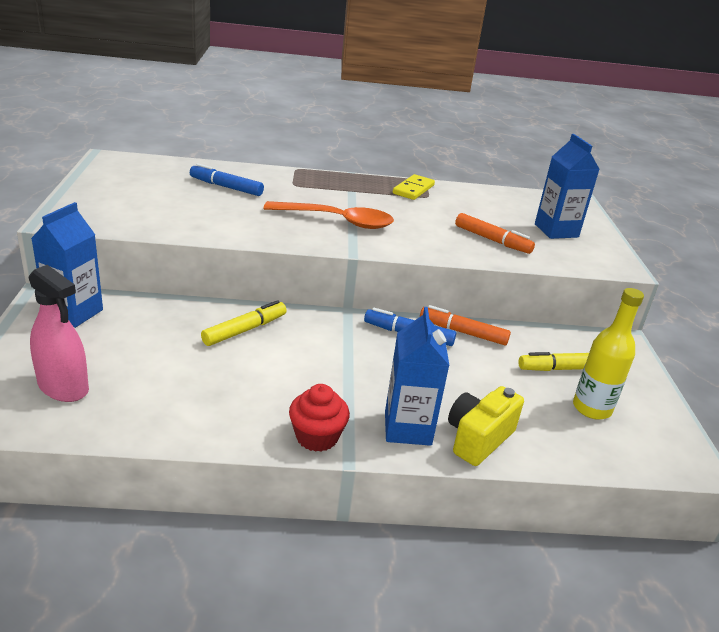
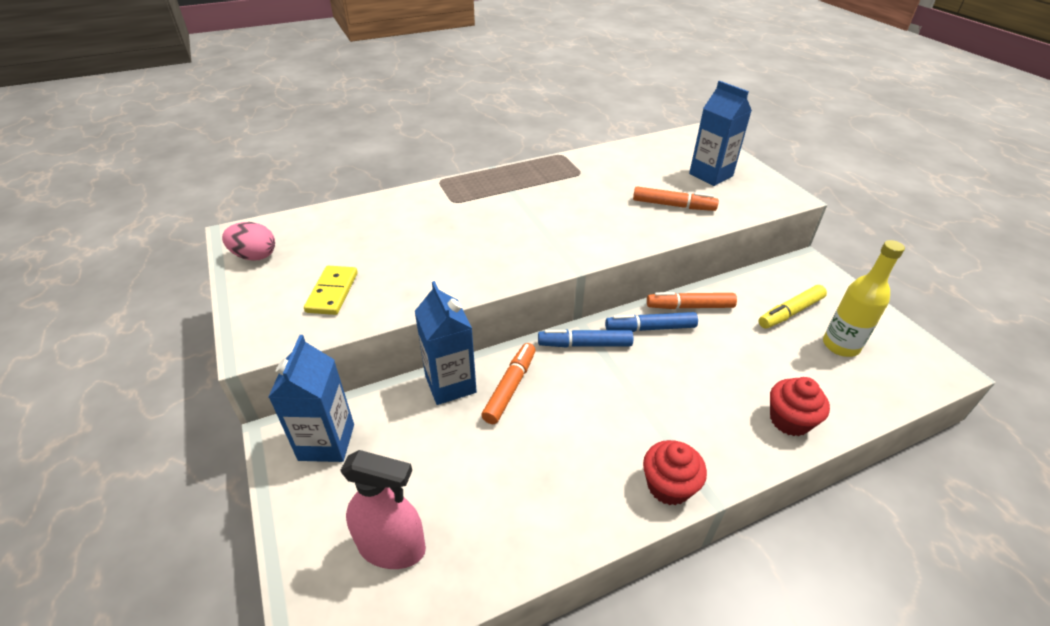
camera: 20 degrees left, 10 degrees up
(107, 173) = (255, 256): none -> pink egg
(226, 187) = (392, 229): blue marker -> blue marker (584, 344)
(245, 330) = (510, 387): yellow marker -> orange marker
(338, 221) = (530, 233): orange spoon -> none
(407, 428) = (730, 437): blue carton -> blue carton (450, 384)
(413, 189) = (562, 169): yellow domino -> yellow domino (332, 292)
(478, 438) = (789, 420): yellow camera -> red cupcake

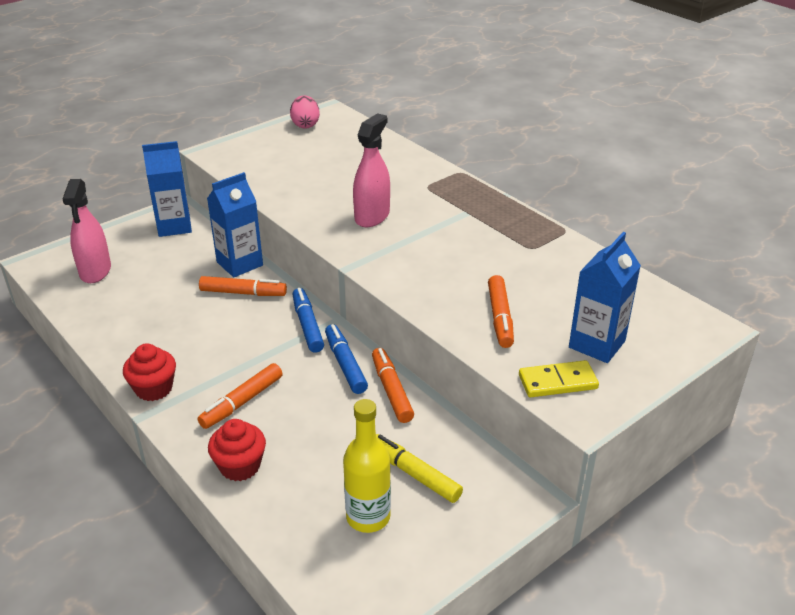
camera: 75 degrees right, 5 degrees down
(332, 292) = (274, 164): yellow domino -> yellow domino (557, 382)
(491, 241) = (372, 216): none -> pink spray bottle
(697, 409) = (242, 402): none -> orange marker

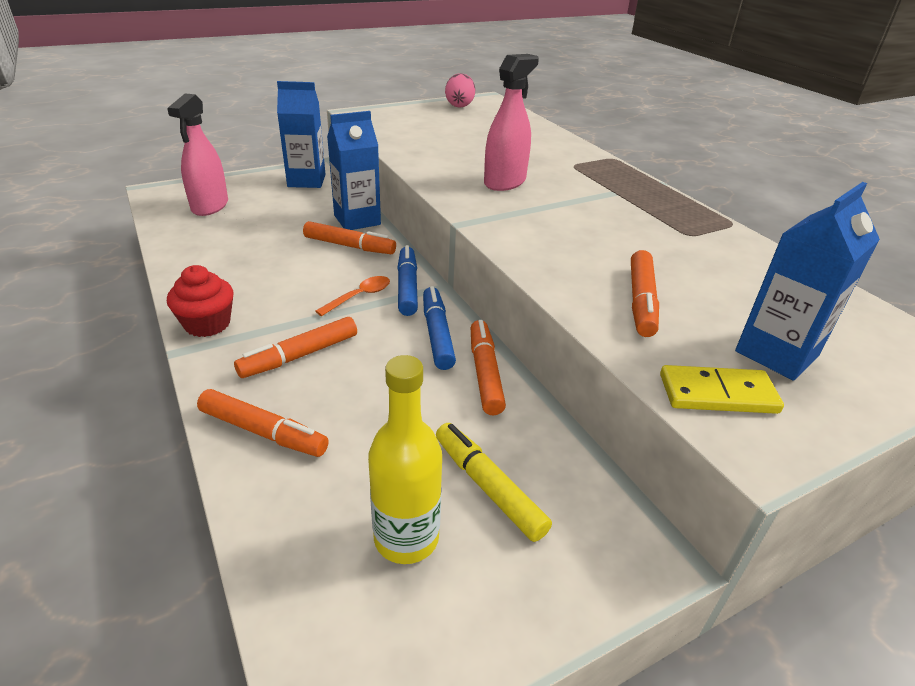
camera: 10 degrees right, 0 degrees up
(240, 466) = (263, 432): red cupcake -> orange marker
(270, 341) = (359, 296): none -> orange spoon

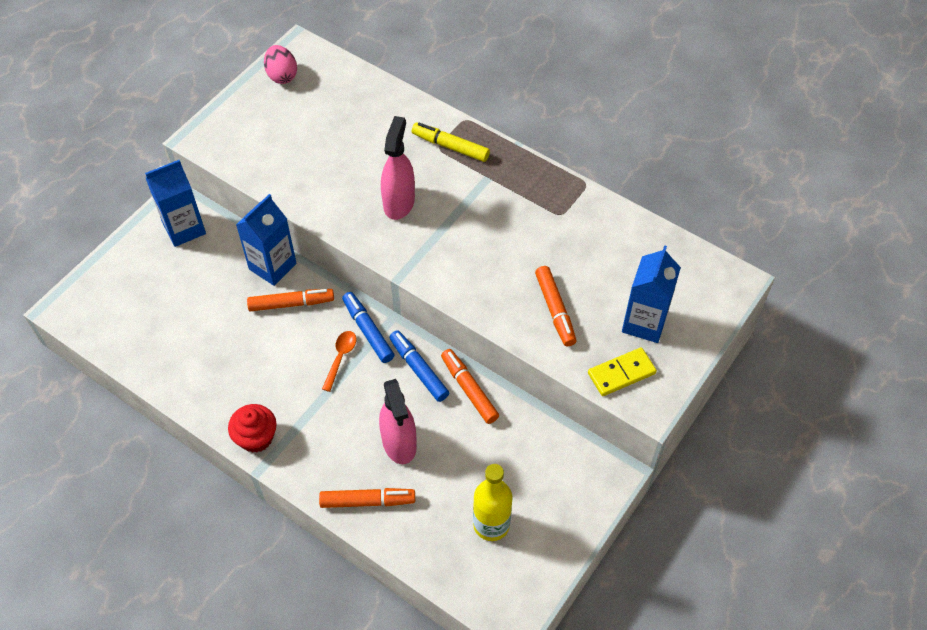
camera: 25 degrees left, 20 degrees up
(210, 206) = (131, 307): pink spray bottle -> pink spray bottle (399, 443)
(299, 355) = (342, 433): orange marker -> none
(488, 487) = (515, 473): yellow marker -> yellow marker (450, 146)

